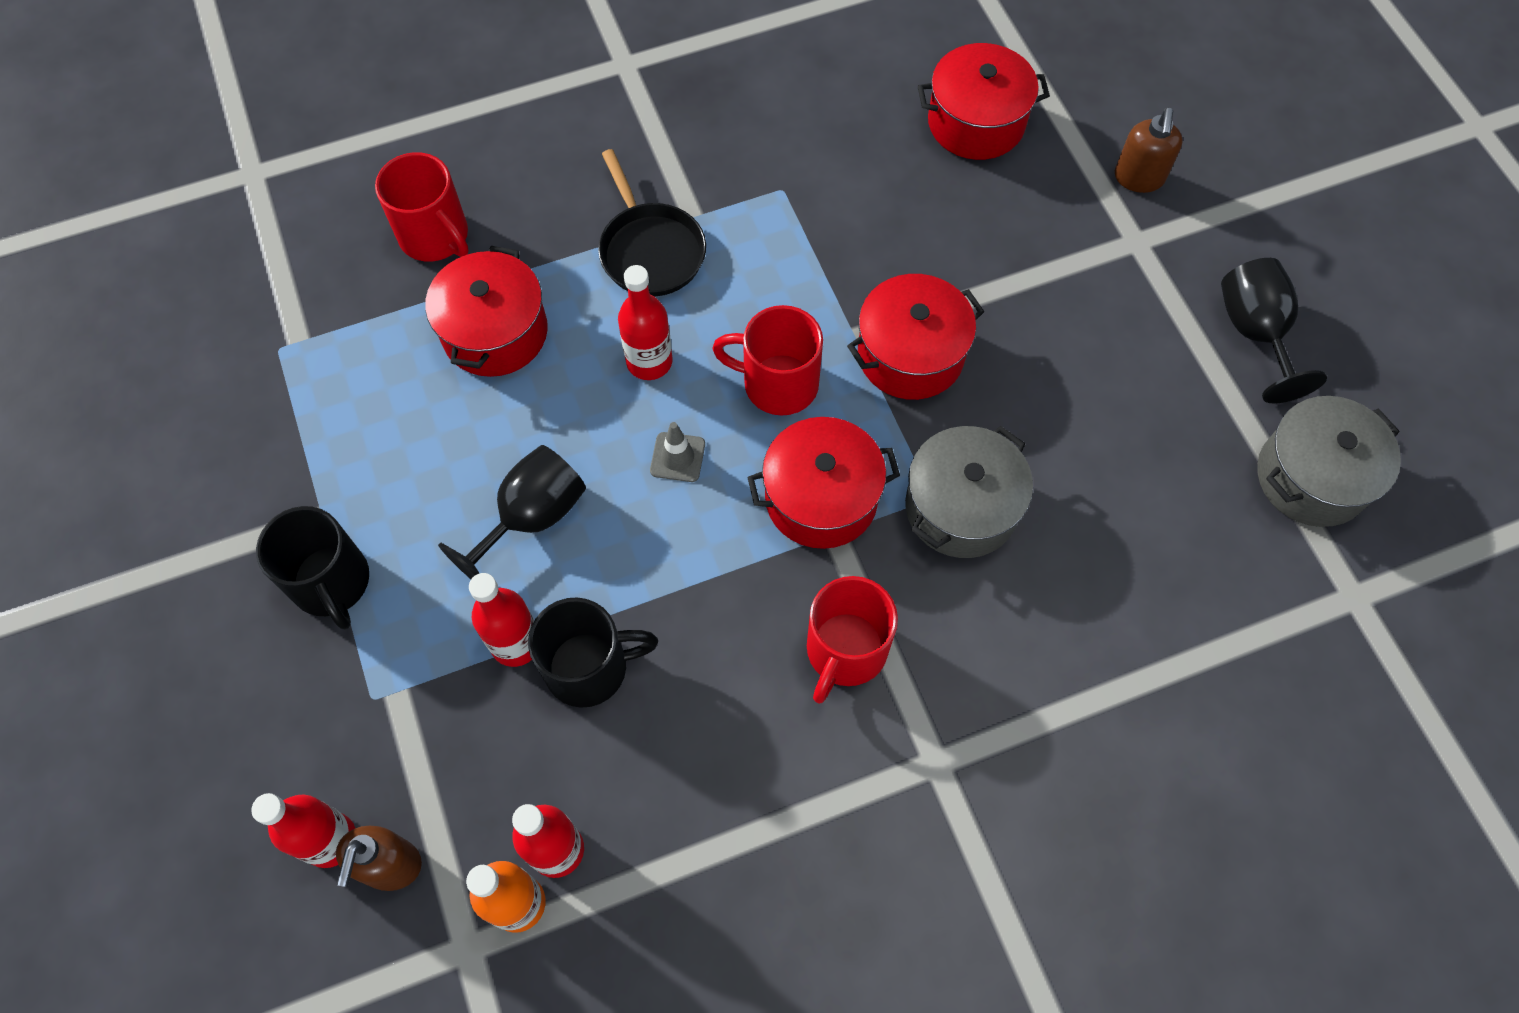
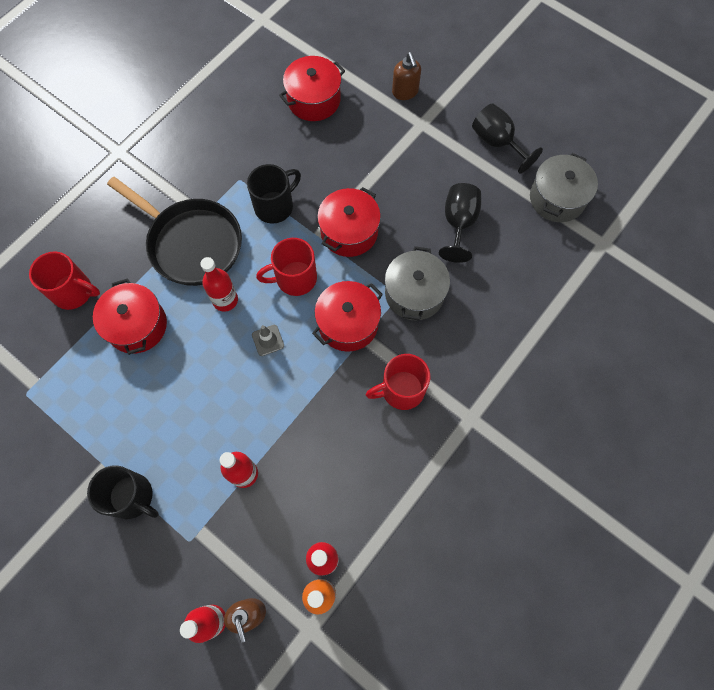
camera: 30 degrees left, 5 degrees up
(531, 518) = (214, 409): black goblet -> black goblet (458, 223)
(589, 667) = (287, 465): black mug -> black mug (275, 206)
(650, 250) = (191, 243): black pan -> black pan, size x1.56
(845, 651) = (401, 390): red mug -> red mug turned 75 degrees clockwise

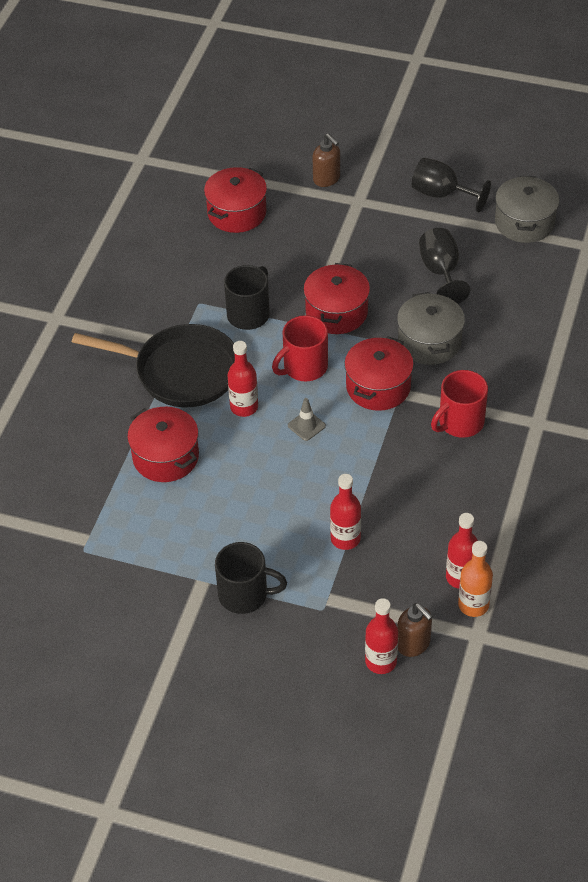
camera: 20 degrees left, 20 degrees down
(74, 292) = (82, 450): red mug -> none

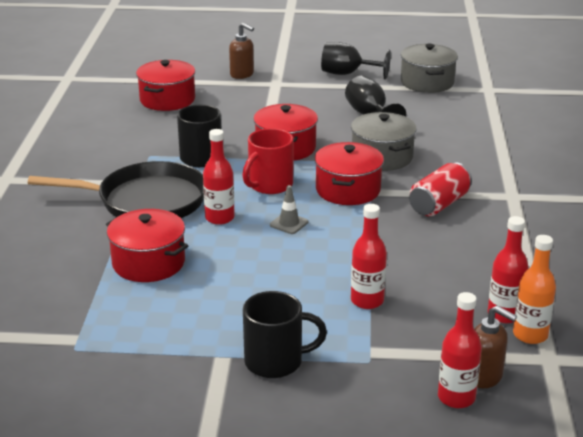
camera: 15 degrees left, 20 degrees down
(460, 422) = (439, 204): red mug -> red can

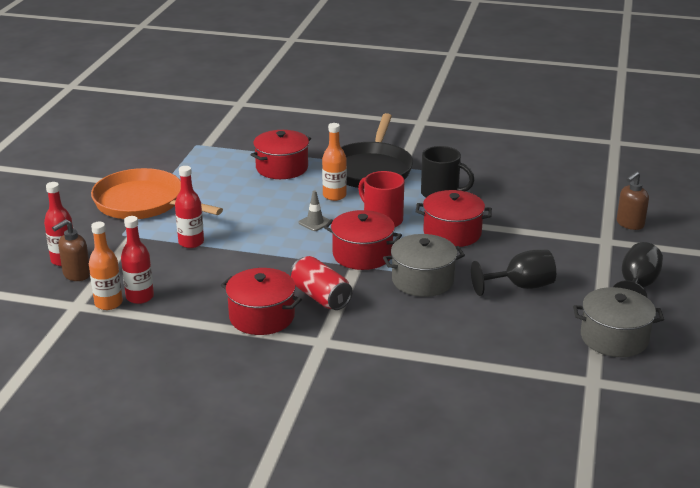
camera: 100 degrees right, 0 degrees up
(167, 100) = (564, 184): red pot -> red pot (262, 317)
(219, 218) = (334, 196): red bottle -> orange bottle
(276, 361) = (143, 203): black mug -> orange pan

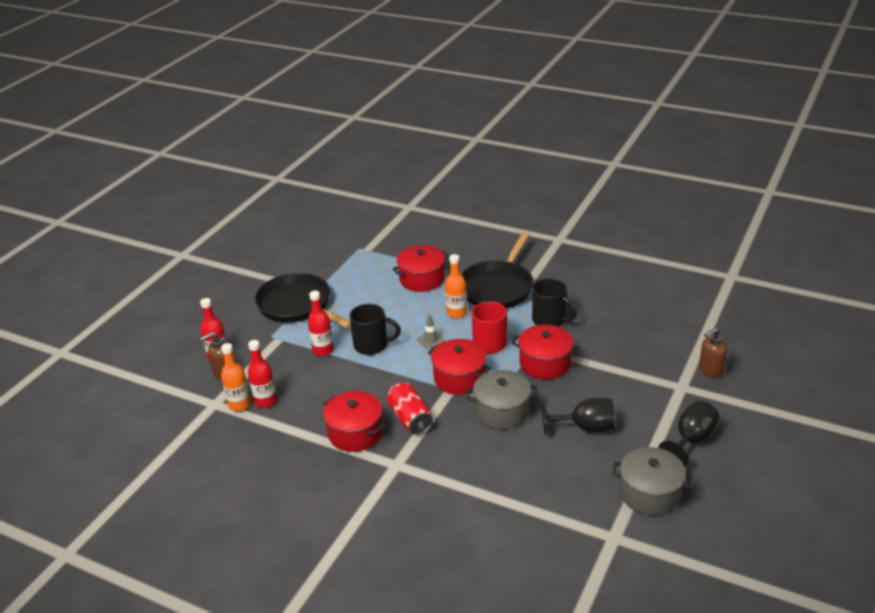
camera: 15 degrees right, 5 degrees up
(143, 203) = (298, 306): orange pan -> black pan
(248, 233) = (372, 345): none -> black mug

